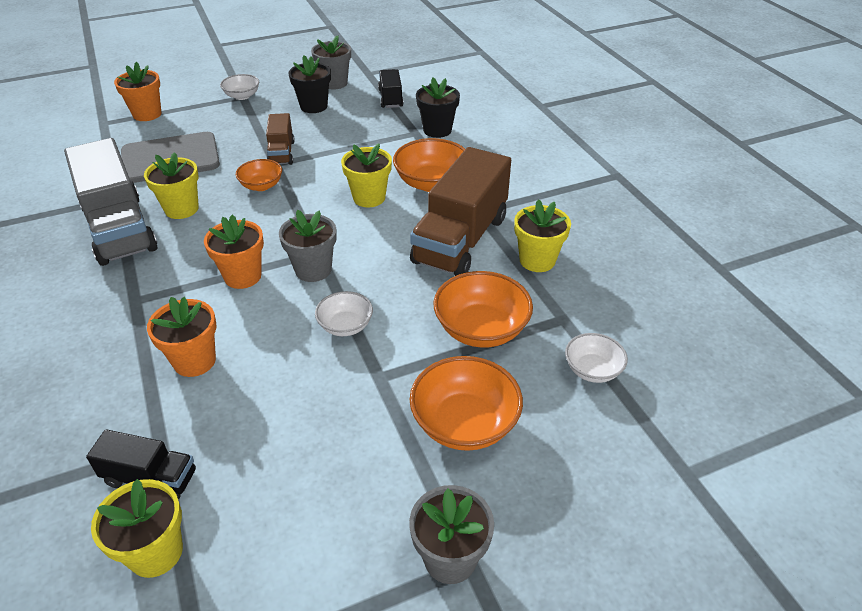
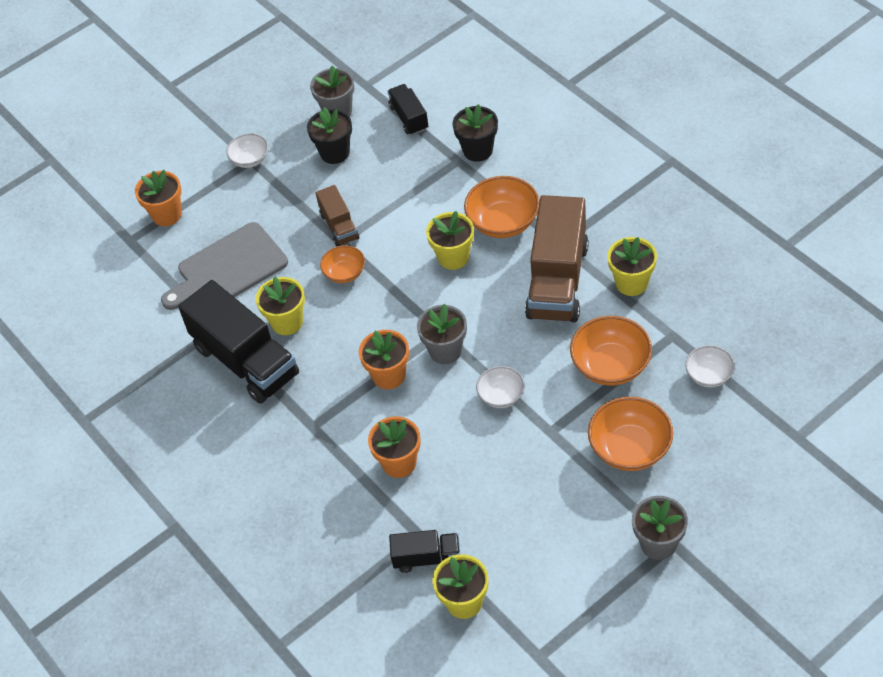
camera: 10 degrees left, 10 degrees up
(120, 229) = (246, 361): grey truck -> black truck

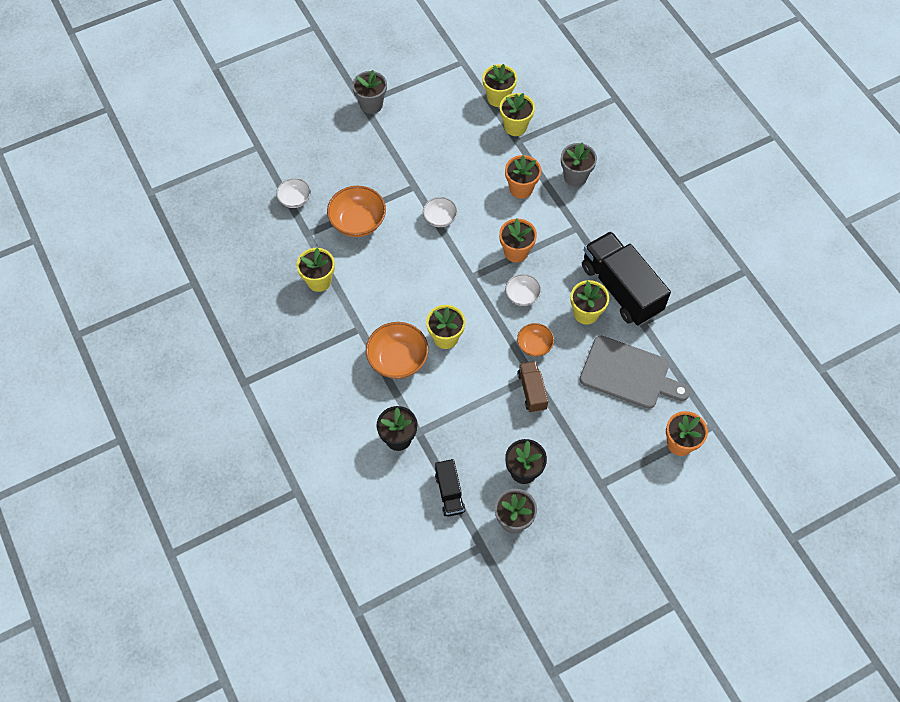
camera: 175 degrees left, 10 degrees up
(228, 269) = (629, 374): grey cutting board -> grey cutting board turned 45 degrees clockwise
(250, 159) = (601, 485): white bowl -> white bowl (522, 296)
(427, 558) = (515, 127): black truck -> yellow flower pot
(445, 351) = (470, 261): grey flower pot -> grey flower pot (575, 176)
(558, 280) = (372, 296): brown truck -> none
(630, 448) = (366, 163): orange bowl -> none

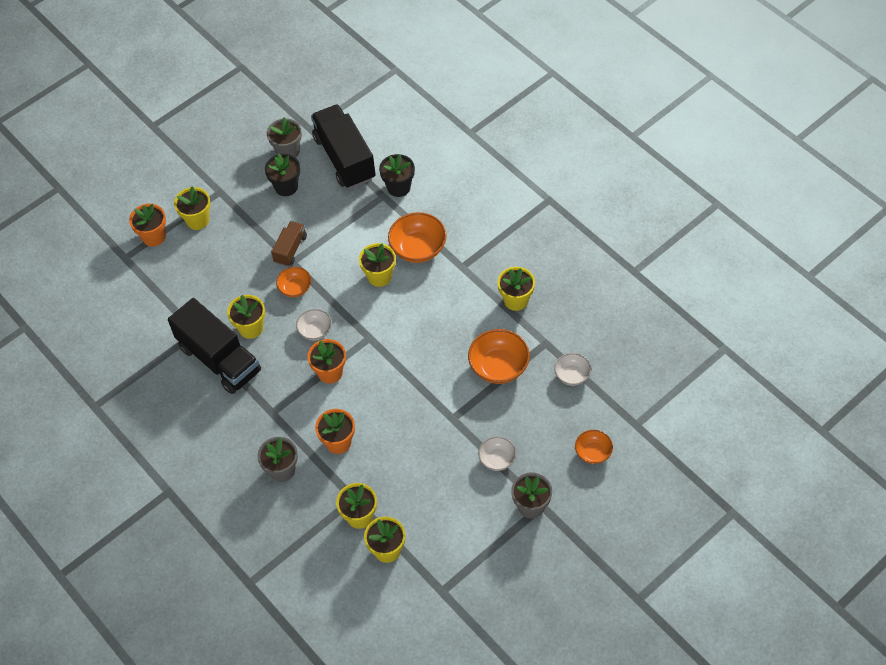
camera: 170 degrees right, 5 degrees down
(304, 133) = (593, 452): none -> orange bowl
(440, 218) = (415, 389): white bowl -> white bowl (497, 459)
(449, 493) = (344, 158): black truck -> black truck, size x1.99
(532, 391) = (290, 249): brown truck -> brown truck turned 135 degrees counterclockwise
(629, 374) = (204, 283): grey cutting board -> none
(629, 452) = (197, 220): none -> yellow flower pot

